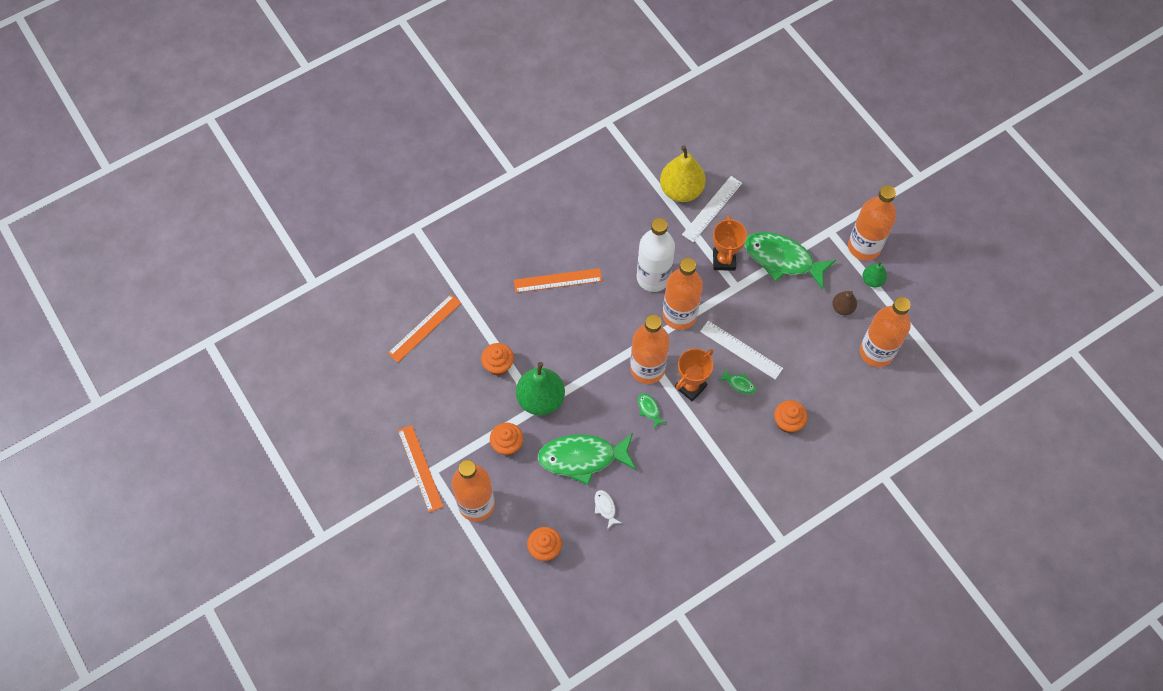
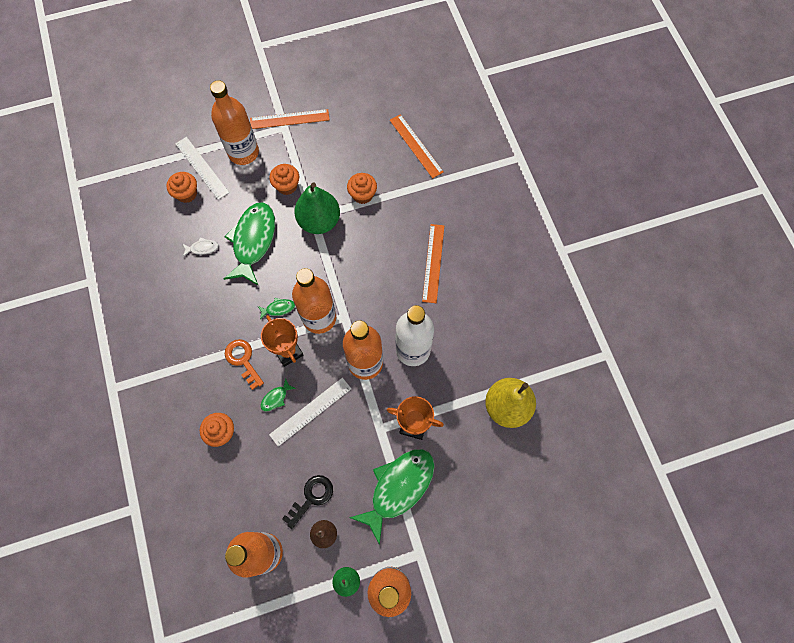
camera: 105 degrees right, 5 degrees up
(712, 209) = (477, 432): white ruler -> white ruler (202, 168)
(713, 426) = (243, 360): none -> orange key
(816, 327) = (311, 497): none -> black key

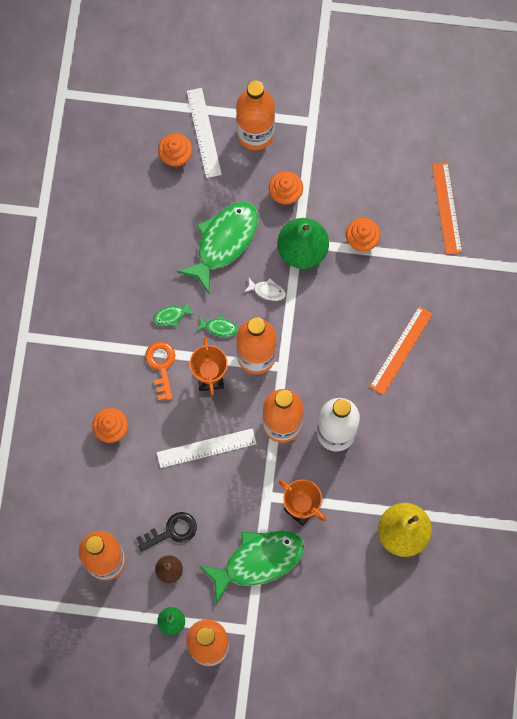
camera: 25 degrees right, 5 degrees up
(202, 248) = (168, 226): white fish -> white fish (267, 291)
(276, 398) = (178, 419): green fish -> green fish (171, 316)
(289, 119) = (322, 114): orange ruler -> none

